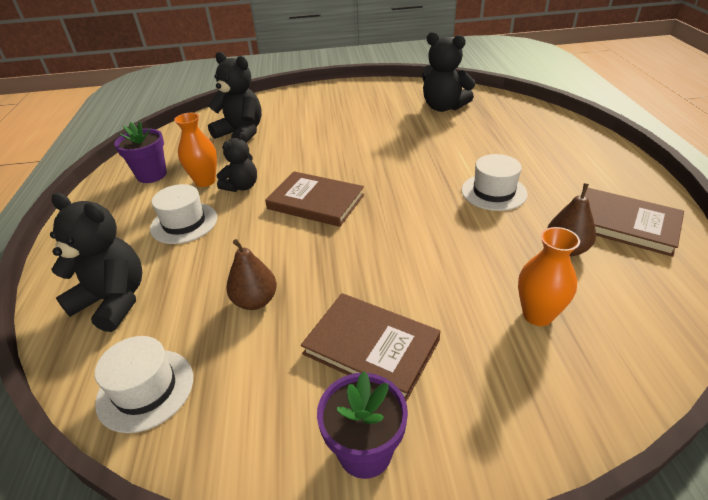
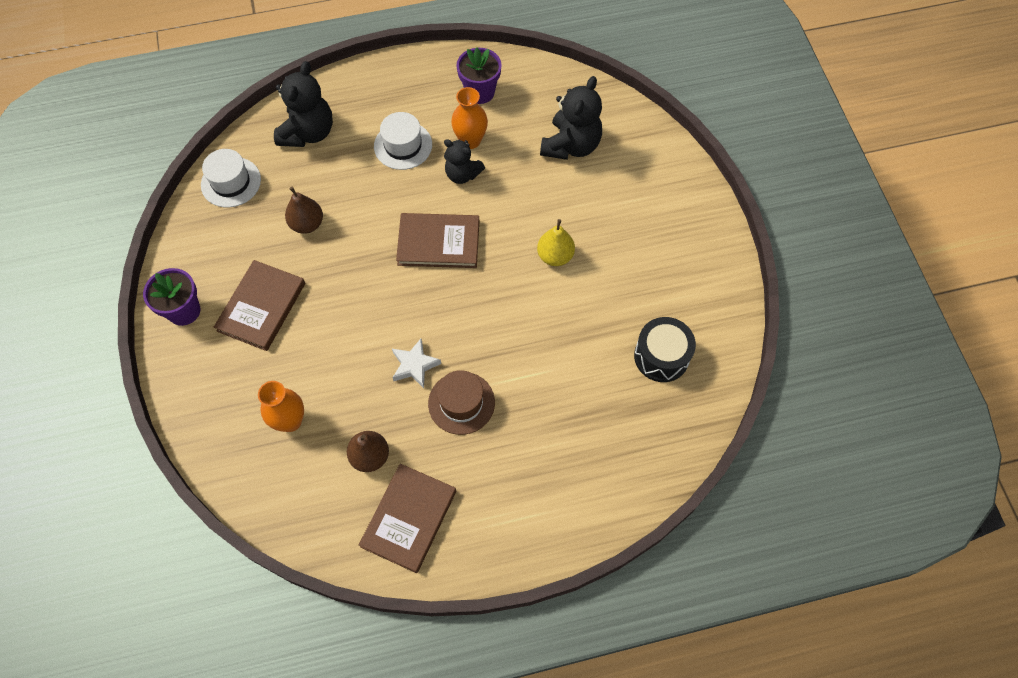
camera: 80 degrees right, 25 degrees up
(316, 202) = (438, 243): brown book -> brown book turned 75 degrees clockwise
(348, 143) = (555, 256): none -> yellow pear
(443, 107) = (661, 356): black teddy bear -> black drum
(455, 218) = (414, 365): none -> white star
(493, 192) = (461, 403): white hat -> brown hat

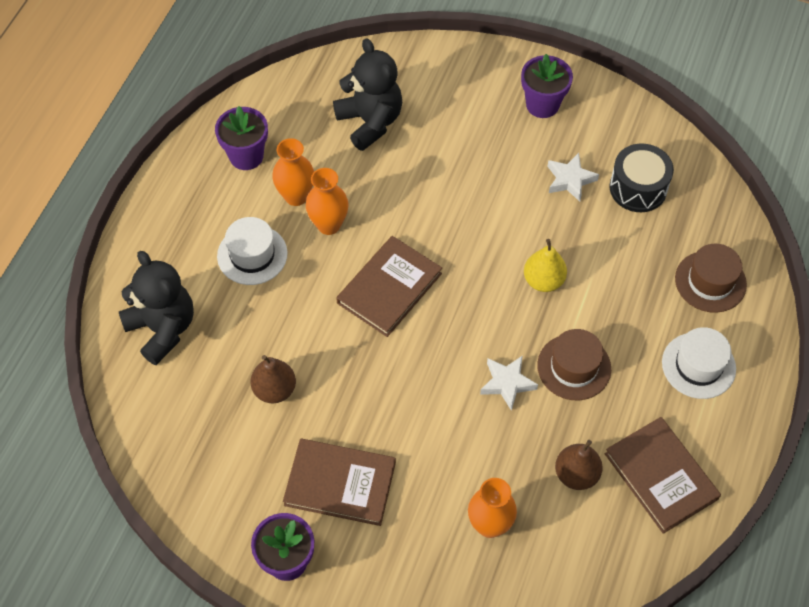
camera: 55 degrees left, 5 degrees down
(231, 182) = (162, 433): white hat -> white hat (698, 365)
(261, 307) = (340, 484): brown book -> brown book turned 45 degrees counterclockwise
(462, 174) = (328, 225): black teddy bear -> orange vase
(555, 256) = (478, 205): yellow pear -> yellow pear (543, 280)
(614, 459) = (710, 281): none -> brown hat
(629, 304) = (570, 180): none -> white star
(684, 245) = (542, 104): none -> purple flower pot

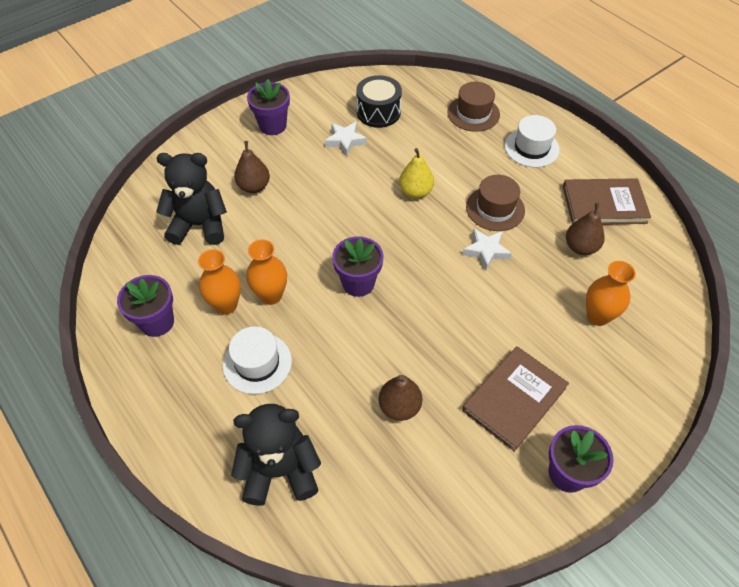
camera: 60 degrees left, 5 degrees down
(389, 288) = (358, 283): brown book -> purple flower pot
(448, 137) = (254, 187): none -> brown pear

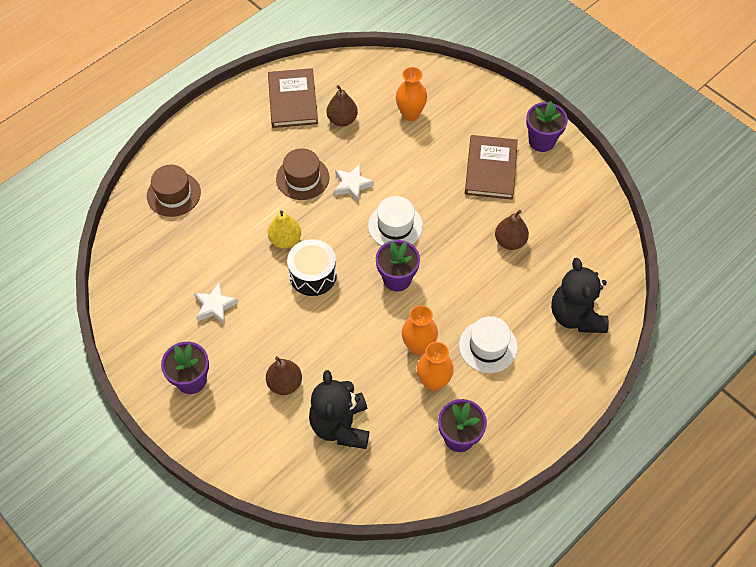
camera: 95 degrees left, 5 degrees up
(378, 112) = (170, 279): black drum -> black drum (313, 275)
(514, 399) = (491, 169): brown book -> brown book turned 60 degrees clockwise
(531, 148) = (223, 148): white hat -> white hat (395, 226)

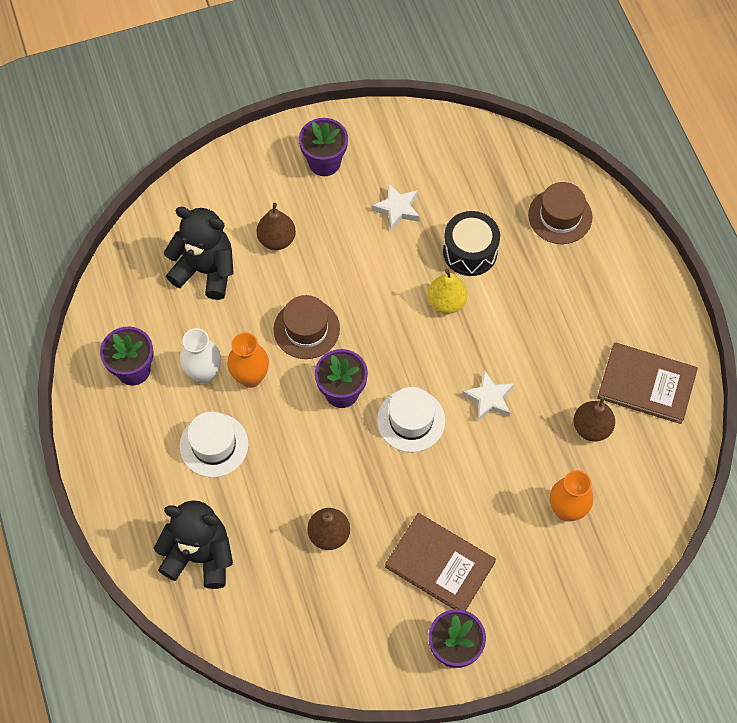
camera: 115 degrees right, 5 degrees up
(302, 178) = (523, 351): brown hat -> brown hat (306, 329)
(313, 275) = (388, 312): black drum -> black drum (470, 252)
(433, 382) = (204, 373): orange vase -> white vase

